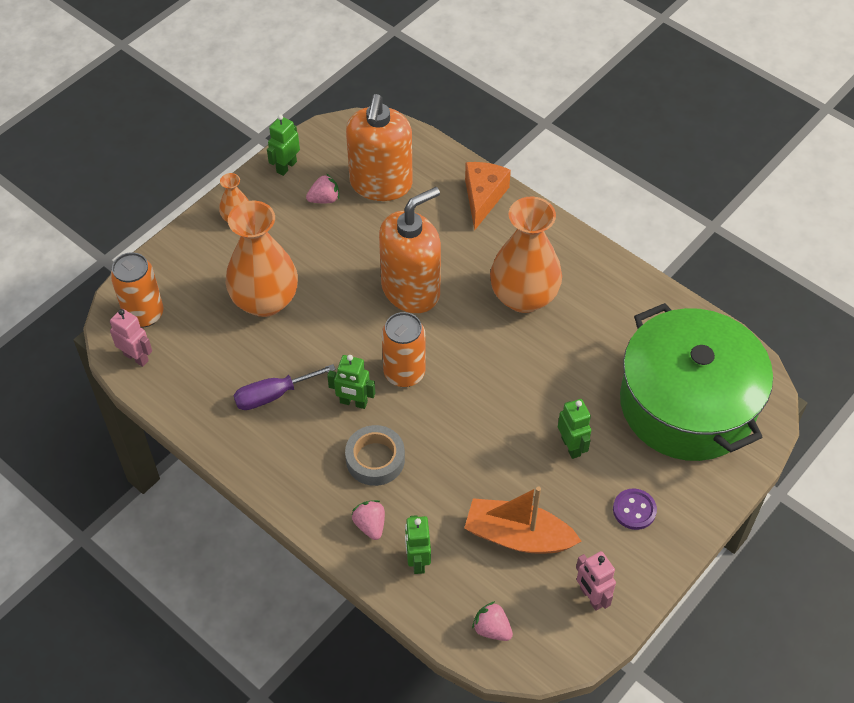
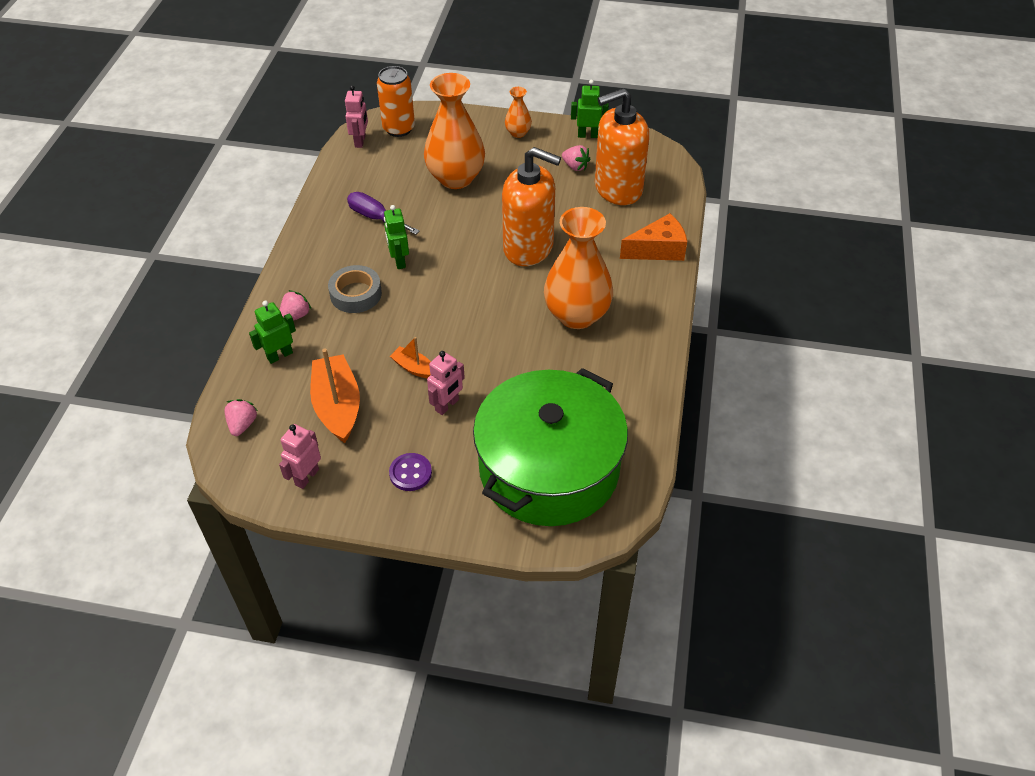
camera: 60 degrees right, 5 degrees down
(404, 373) = (446, 277): orange can -> none
(508, 452) = (414, 368): none -> orange boat
(571, 446) = (447, 405): green robot -> pink robot

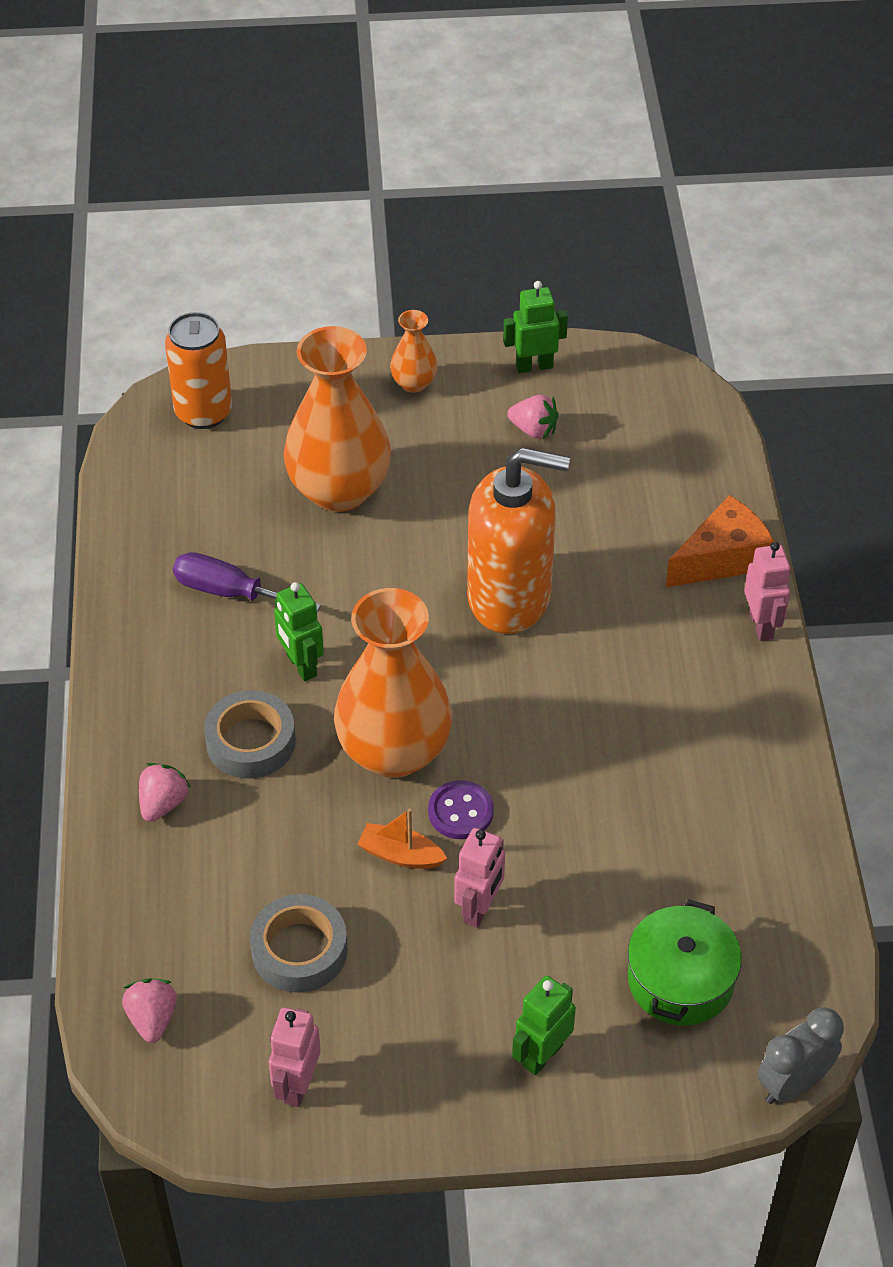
camera: 15 degrees left, 0 degrees up
(279, 355) = (165, 881): green robot -> green robot (542, 1055)
(337, 406) = (299, 950): orange boat -> grey tape
(360, 141) = (145, 449): pink robot -> pink robot (761, 625)
(410, 473) = (464, 1039): purple button -> purple button (460, 812)
(549, 468) = (680, 980): green pot -> green pot, size x0.46
(577, 315) = (631, 704): orange vase -> orange vase (394, 751)
(595, 541) = (793, 1084): none -> grey clock
(617, 189) = (618, 458): orange soap dispenser -> none

